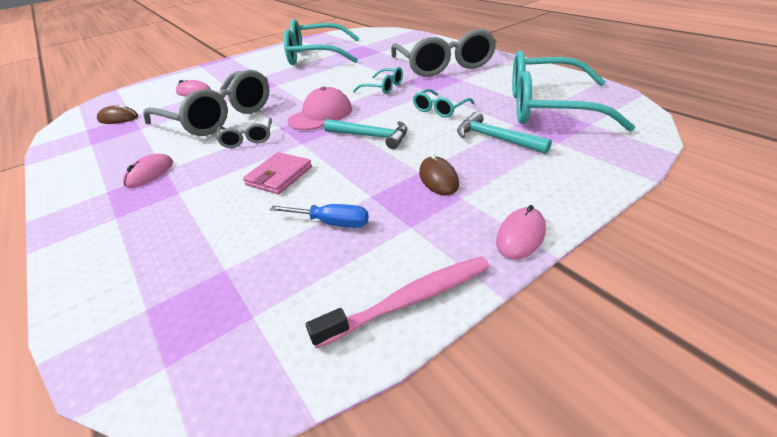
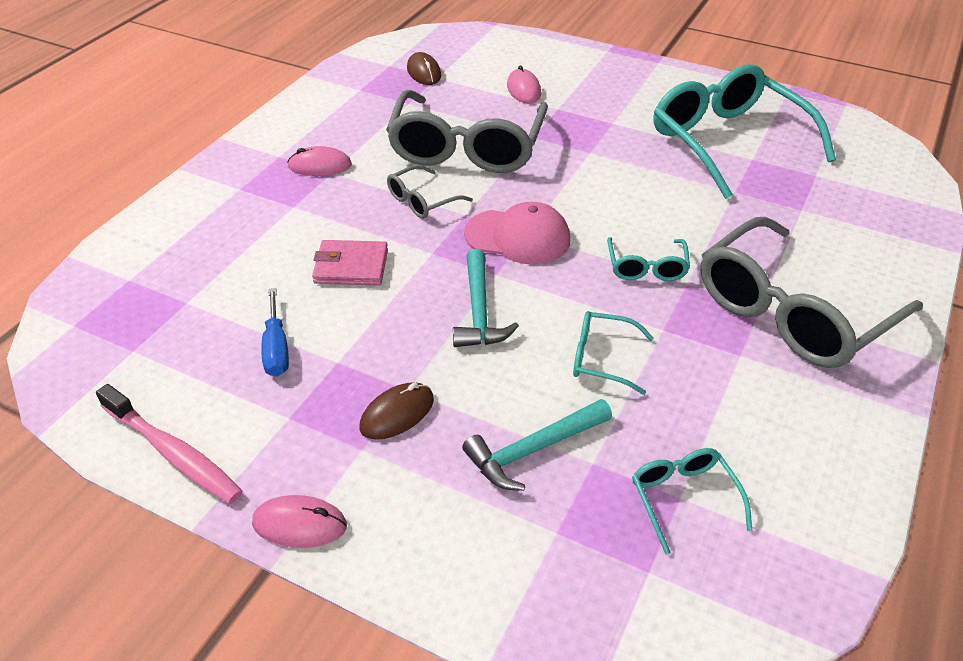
camera: 60 degrees right, 5 degrees up
(495, 138) = (534, 450): turquoise hammer -> turquoise hammer turned 135 degrees counterclockwise
(547, 107) = (683, 498): turquoise glasses -> turquoise glasses, size x0.45

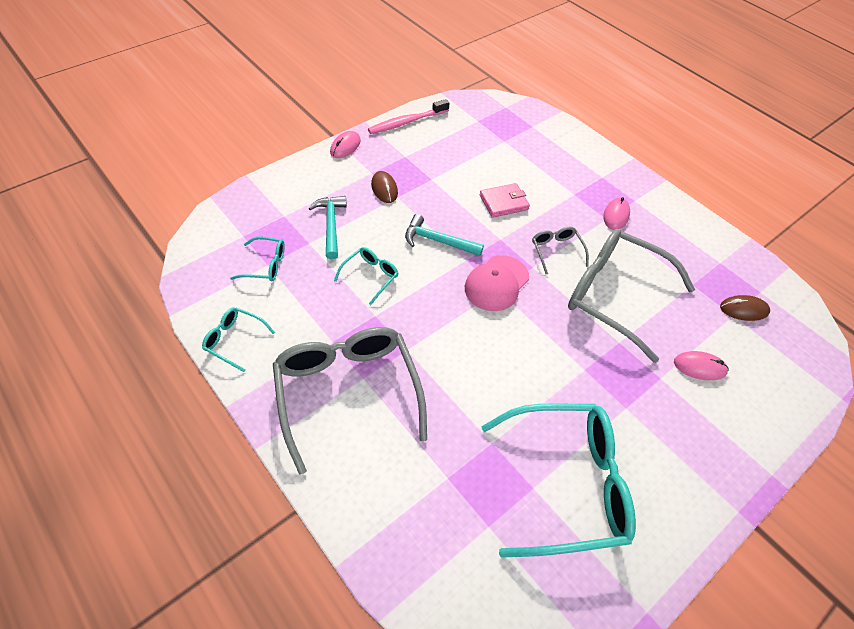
camera: 110 degrees right, 10 degrees up
(276, 348) = (452, 162): blue screwdriver -> none
(351, 267) = (503, 202): pink wallet -> pink wallet turned 45 degrees clockwise
(646, 267) = (433, 335): turquoise glasses -> turquoise glasses (234, 340)

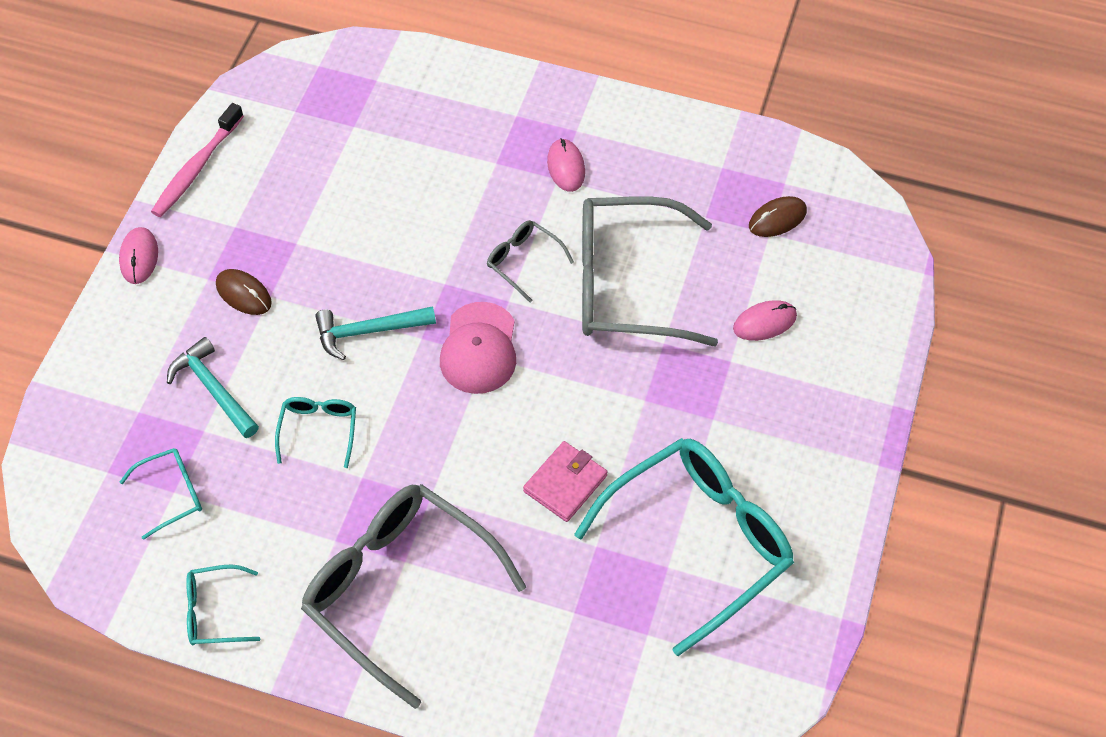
camera: 30 degrees left, 5 degrees up
(503, 202) = (415, 226): pink wallet -> pink wallet (565, 483)

